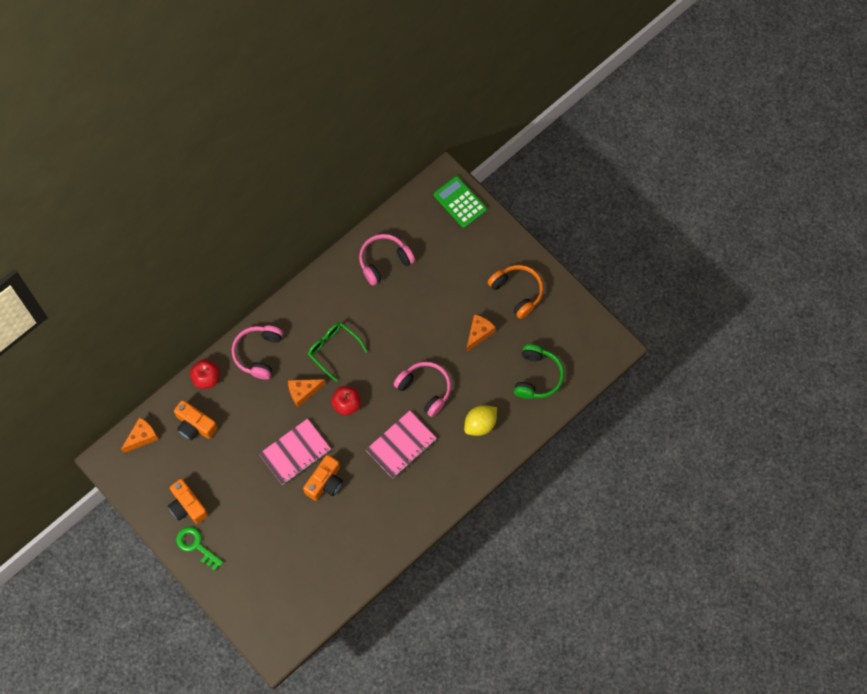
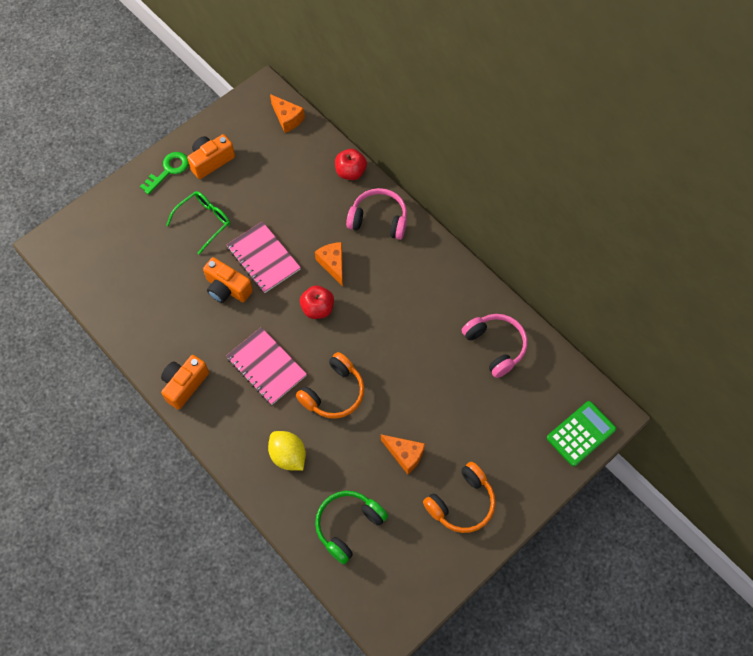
camera: 90 degrees right, 5 degrees down
(195, 425) = (298, 164): orange camera -> orange camera (184, 385)
(333, 349) = (383, 294): green glasses -> green glasses (204, 222)
(425, 389) = (333, 392): pink headphones -> orange headphones
(537, 376) = (348, 526): green headphones -> green headphones turned 120 degrees clockwise

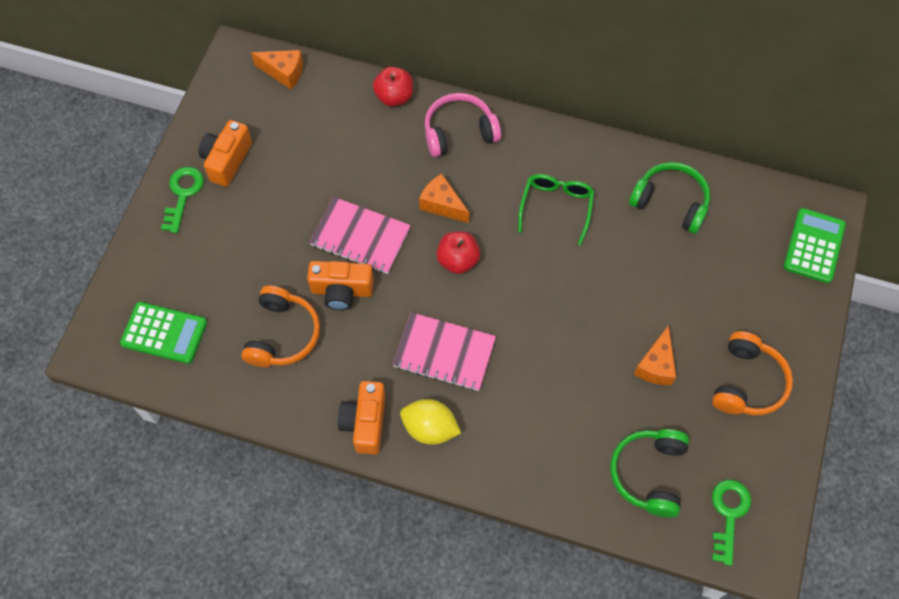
camera: 30 degrees left, 0 degrees up
(98, 257) = (164, 333): none -> green calculator
(204, 222) = (264, 231): green glasses -> green glasses (556, 207)
(288, 455) = (534, 435): yellow lemon -> yellow lemon (430, 428)
(333, 392) = (536, 341): orange headphones -> orange headphones (282, 334)
(384, 585) = (728, 514): none -> green key
(405, 455) = (656, 365): orange cheese -> orange cheese turned 105 degrees clockwise
(495, 346) = (670, 202): pink headphones -> green headphones

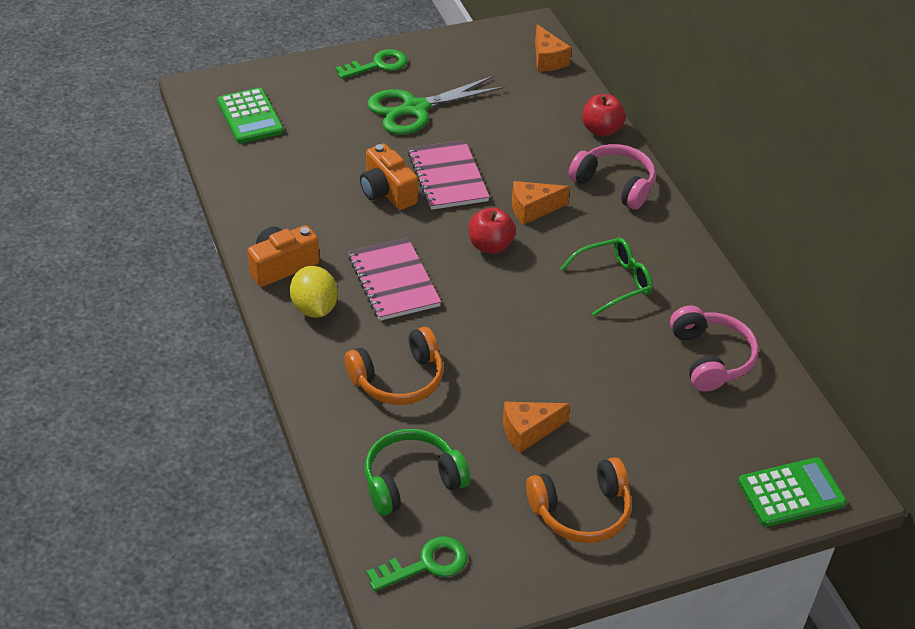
camera: 50 degrees right, 20 degrees down
(227, 160) = (433, 71): orange camera -> none
(261, 205) = (414, 109): none -> green scissors
(282, 334) = (313, 179): orange headphones -> orange headphones (398, 379)
(442, 205) = (532, 209): orange cheese -> orange cheese turned 105 degrees counterclockwise
(670, 202) = (710, 358): green headphones -> pink headphones

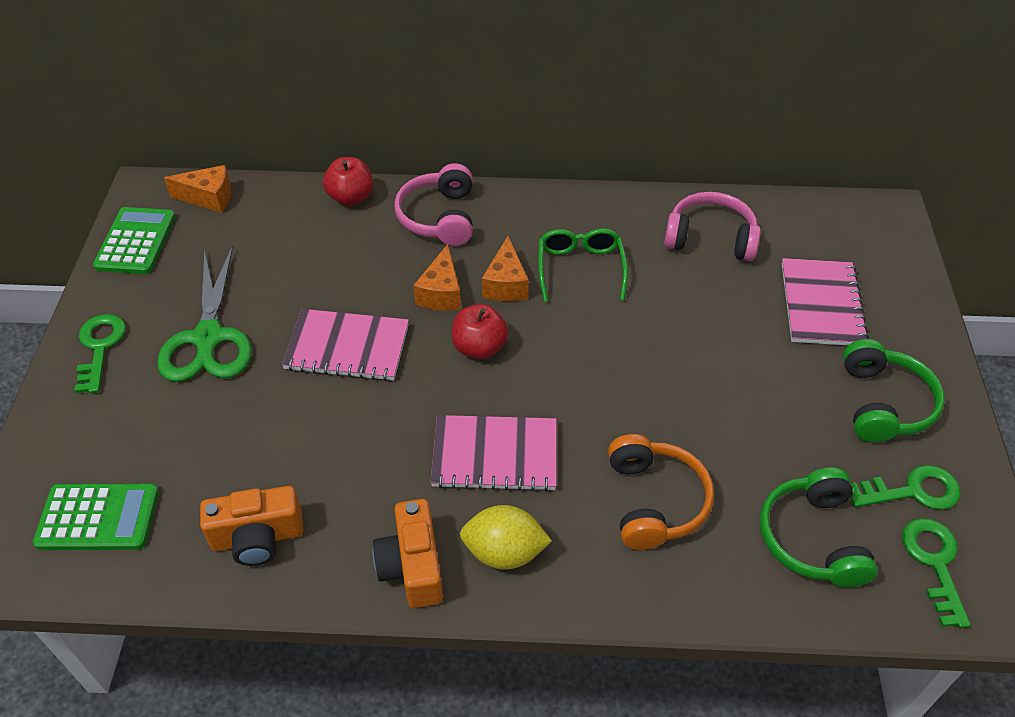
camera: 65 degrees left, 5 degrees up
(387, 192) = (338, 412): orange camera -> orange camera (258, 538)
(493, 542) = (912, 491): none -> green key
(528, 431) = (766, 409): orange cheese -> orange cheese (506, 284)
(581, 511) = (883, 403): orange headphones -> green headphones
(614, 184) = (439, 217): pink headphones -> pink headphones turned 60 degrees counterclockwise
(677, 451) = (821, 304): none -> pink notebook
(791, 493) = (888, 248): green calculator -> green calculator (136, 241)

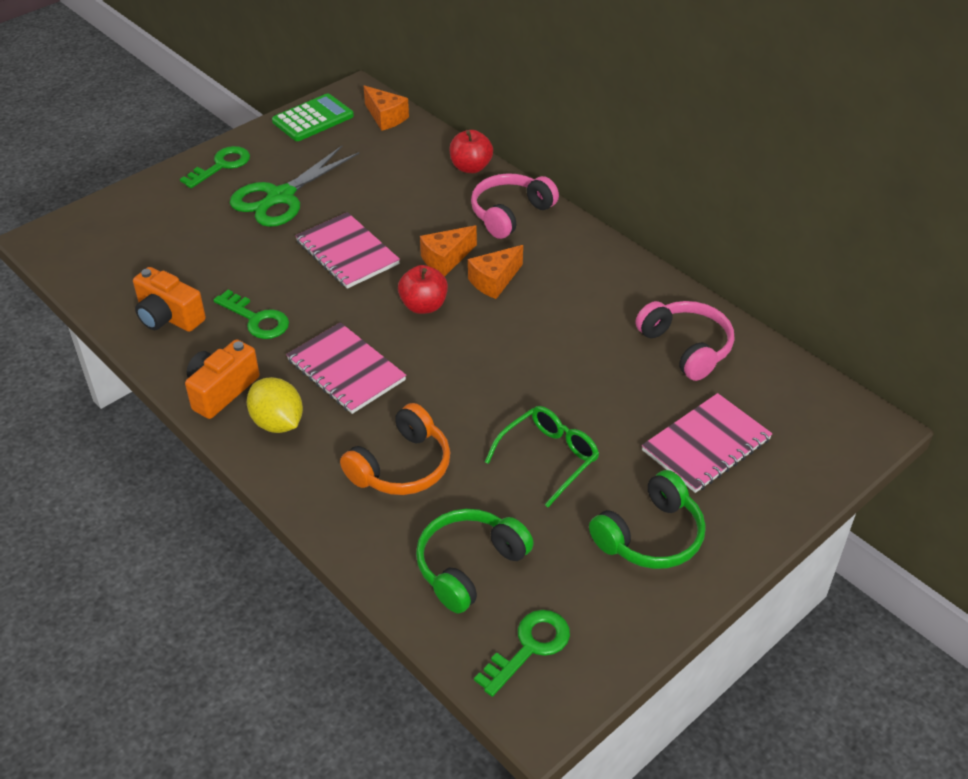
camera: 45 degrees right, 5 degrees down
(98, 518) = (112, 251): green calculator -> none
(580, 268) = (559, 304): green glasses -> green glasses (548, 458)
(912, 491) = (583, 599): green key -> green key (256, 319)

